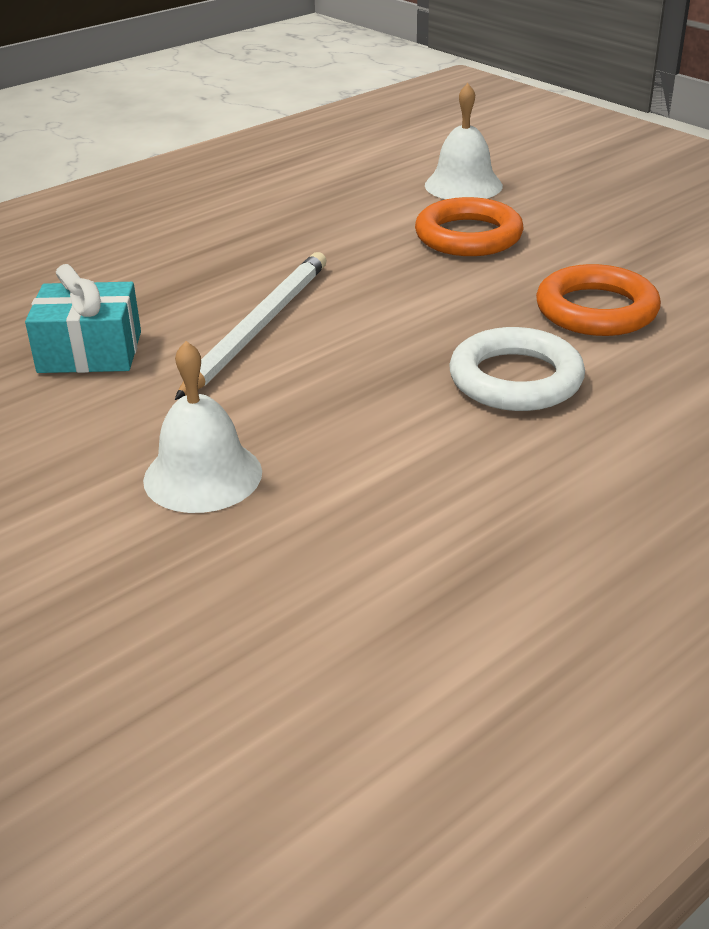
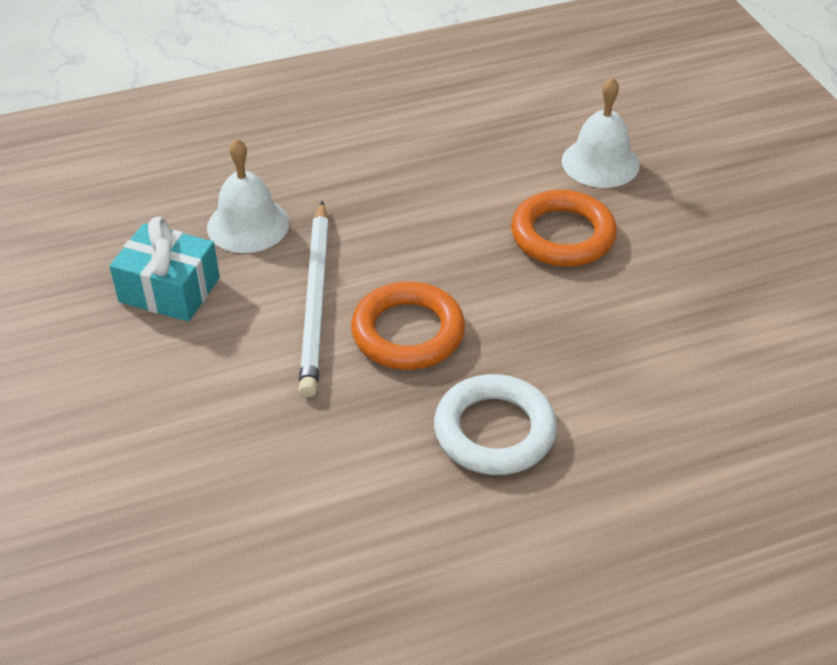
camera: 20 degrees right, 10 degrees up
(203, 475) = (187, 457): white bell -> white bell (248, 225)
(258, 327) = (316, 300): white pencil -> white pencil turned 135 degrees clockwise
(596, 310) = (620, 367): orange ring -> orange ring (408, 332)

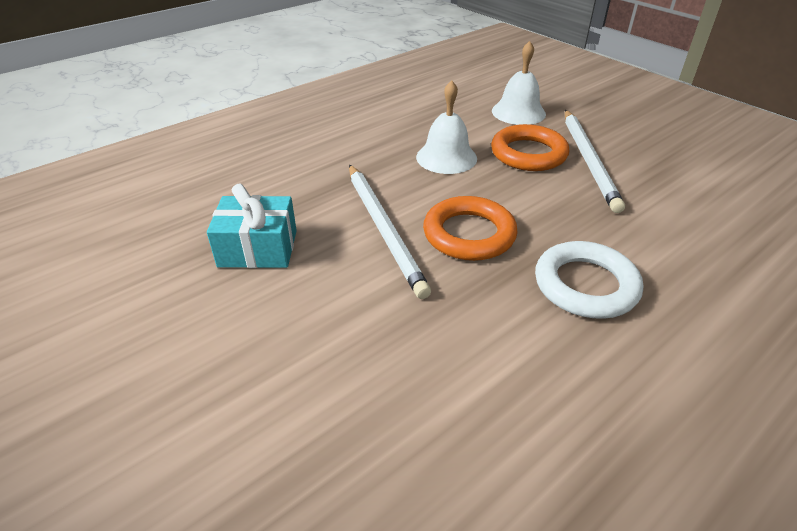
camera: 20 degrees left, 5 degrees down
(248, 225) = (299, 192): white bell -> white bell (446, 157)
(635, 266) = (589, 161): none -> white pencil

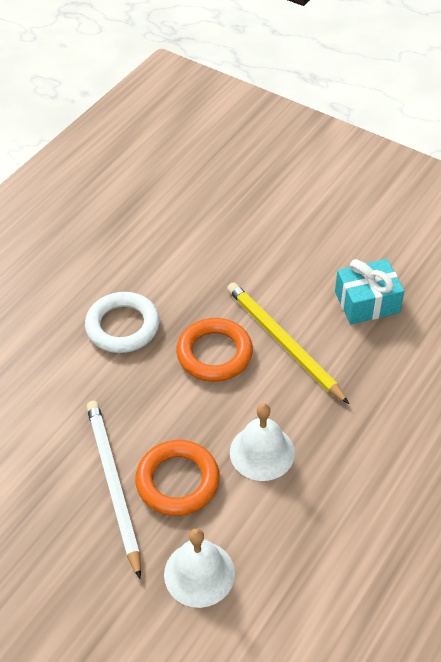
camera: 165 degrees right, 10 degrees up
(384, 229) = (283, 343): white pencil -> yellow pencil

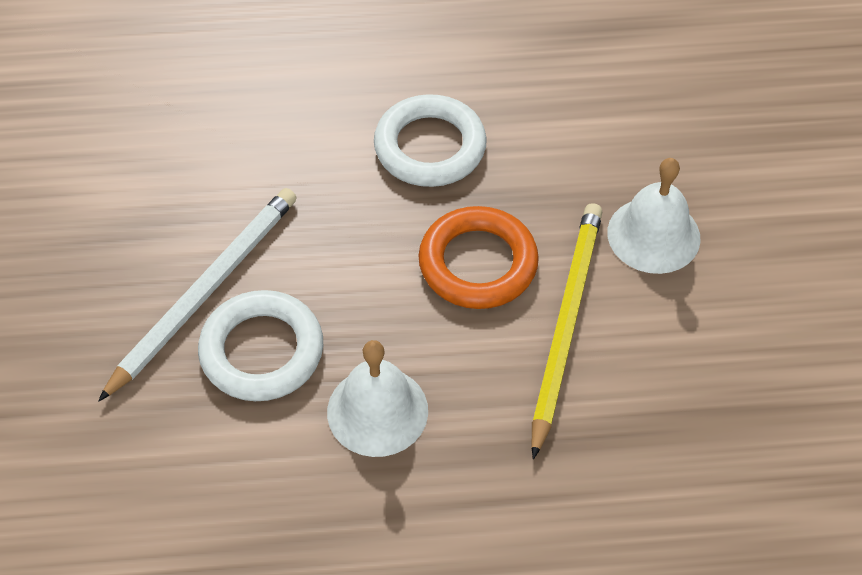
camera: 50 degrees right, 5 degrees up
(177, 481) = (262, 351): orange ring -> white ring
(199, 573) = (155, 458): white bell -> white bell (653, 235)
(367, 302) = (728, 375): turquoise gift -> none

